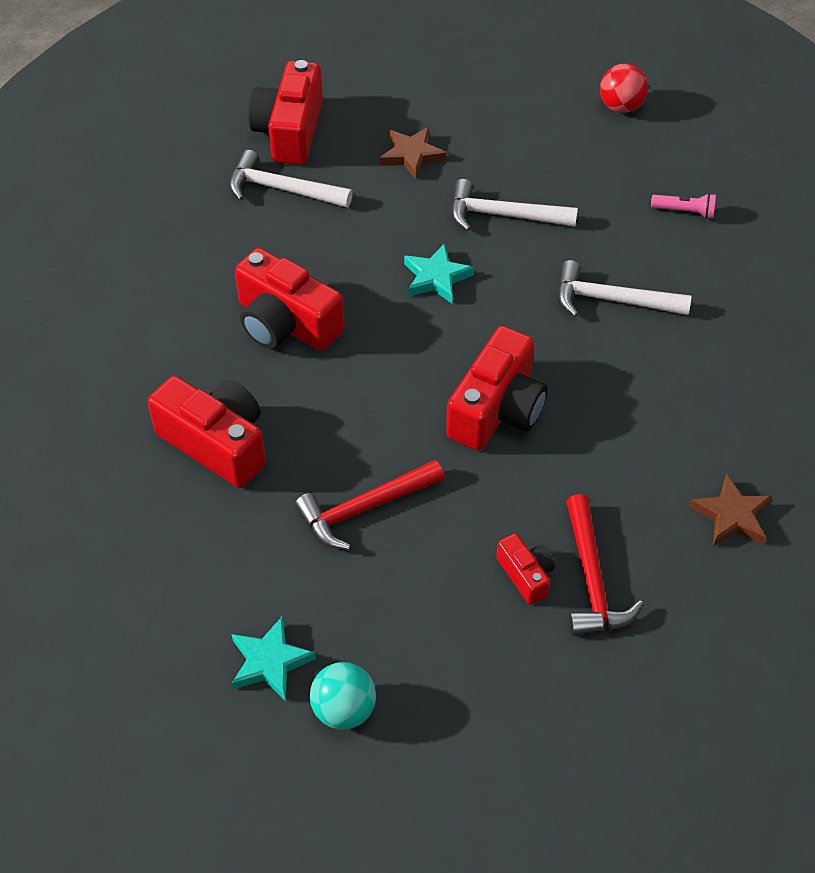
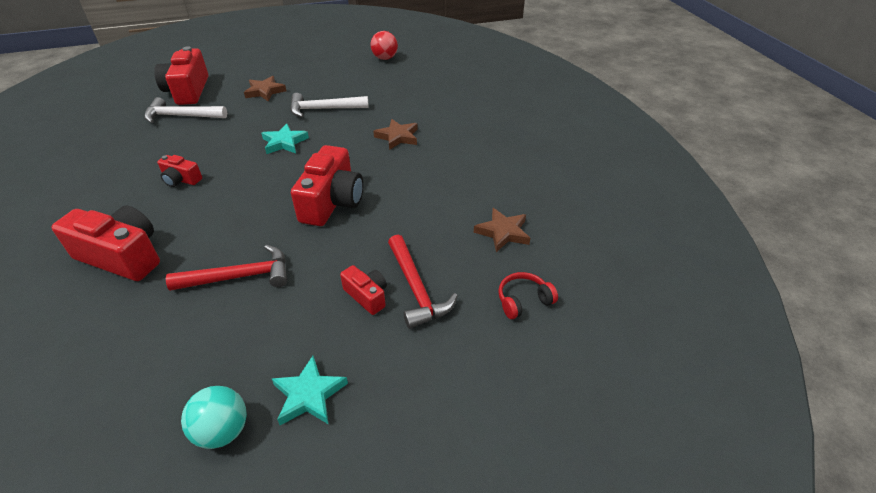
camera: 15 degrees left, 10 degrees down
(270, 662) = (155, 405): turquoise star -> turquoise star (309, 395)
(286, 323) = (181, 180): red camera -> red camera, size x0.52
(365, 509) = (239, 276): red hammer -> red hammer turned 150 degrees counterclockwise
(612, 300) = (397, 137): white hammer -> brown star
(684, 211) = (431, 94): pink flashlight -> none
(729, 629) = (523, 301): none -> red headphones

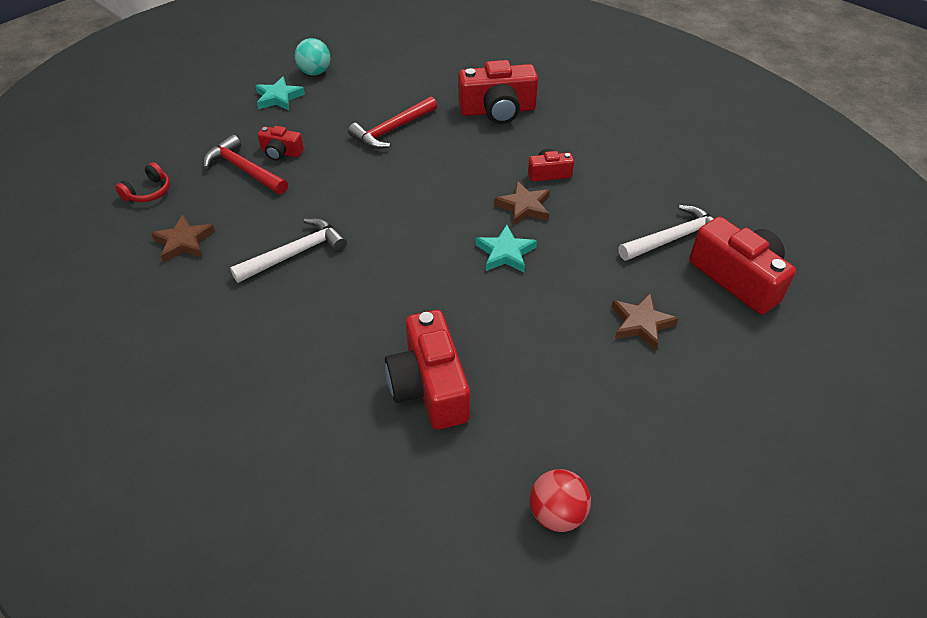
camera: 150 degrees right, 5 degrees up
(324, 109) = (520, 326): white hammer -> white hammer (295, 254)
(332, 202) = (378, 208): red camera -> red camera (429, 386)
(397, 137) = (376, 319): brown star -> brown star (524, 207)

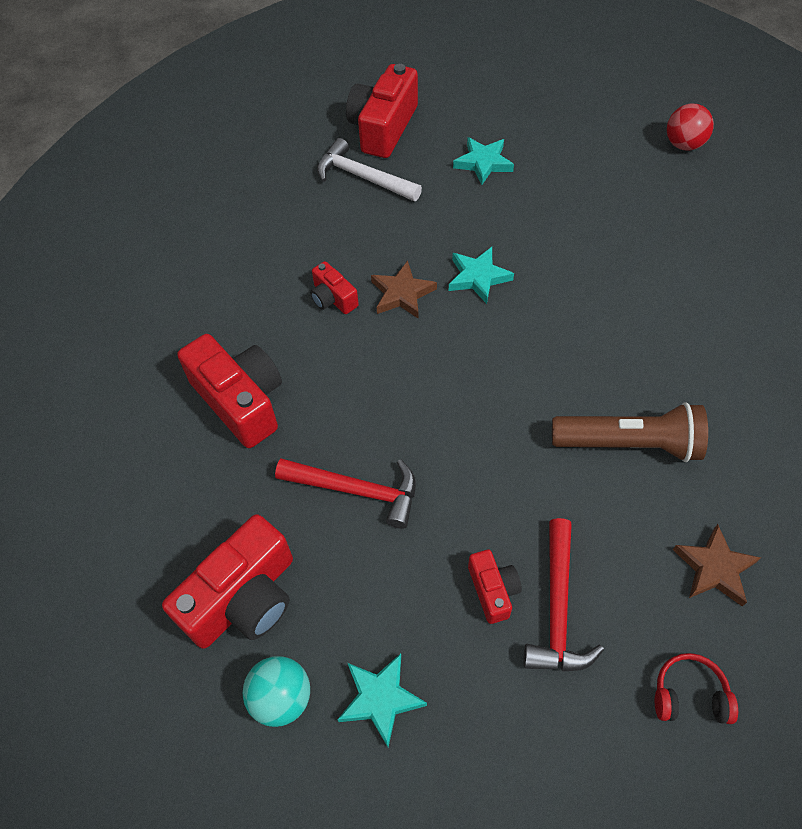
camera: 120 degrees left, 10 degrees up
(295, 254) = (629, 444): white hammer -> brown flashlight
(429, 386) = (663, 252): red camera -> red camera (243, 598)
(641, 323) = (483, 163): brown star -> turquoise star

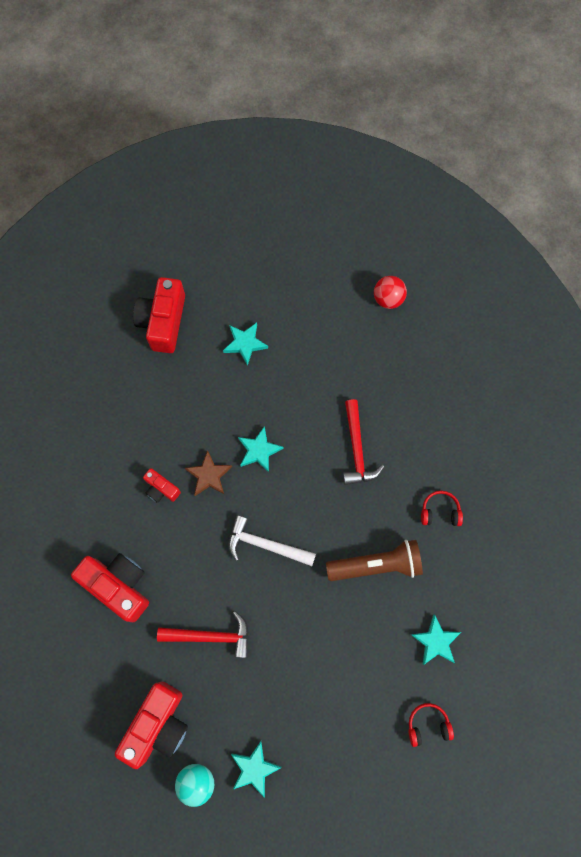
camera: 15 degrees left, 15 degrees up
(363, 177) = (158, 374): white hammer -> white hammer (266, 545)
(493, 590) = (307, 685): red camera -> none
(557, 608) = (347, 688): red hammer -> red hammer (357, 449)
(714, 568) = (435, 641): brown star -> turquoise star
(736, 392) = (440, 511): none -> red headphones

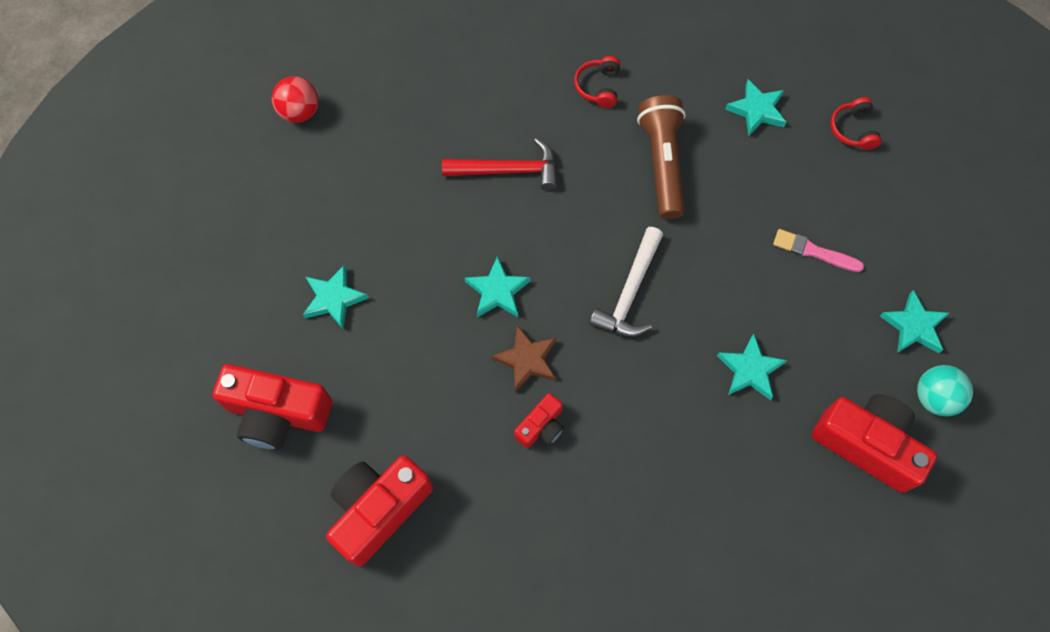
camera: 85 degrees left, 5 degrees down
(118, 585) = (679, 493): red camera -> red camera (379, 509)
(210, 636) = (750, 370): red hammer -> turquoise star
(311, 688) = (814, 251): none -> pink brush

